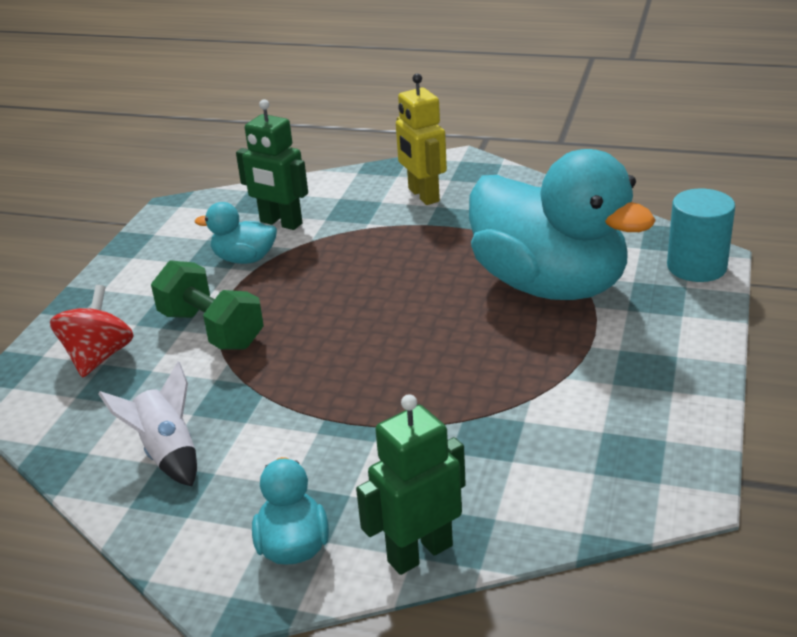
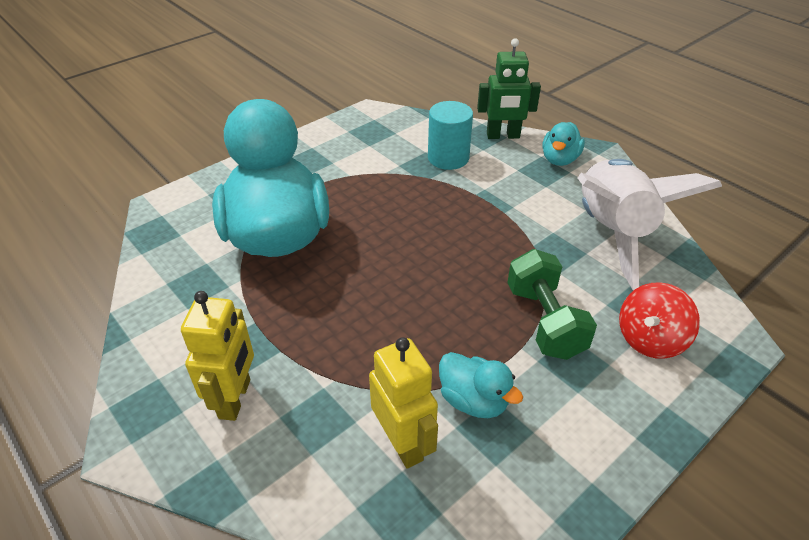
camera: 150 degrees left, 10 degrees up
(167, 453) = (611, 233): white rocket -> white rocket, size x2.00
(280, 223) = (403, 443): green robot -> yellow robot
(696, 267) = (179, 202): turquoise cylinder -> turquoise cylinder (448, 158)

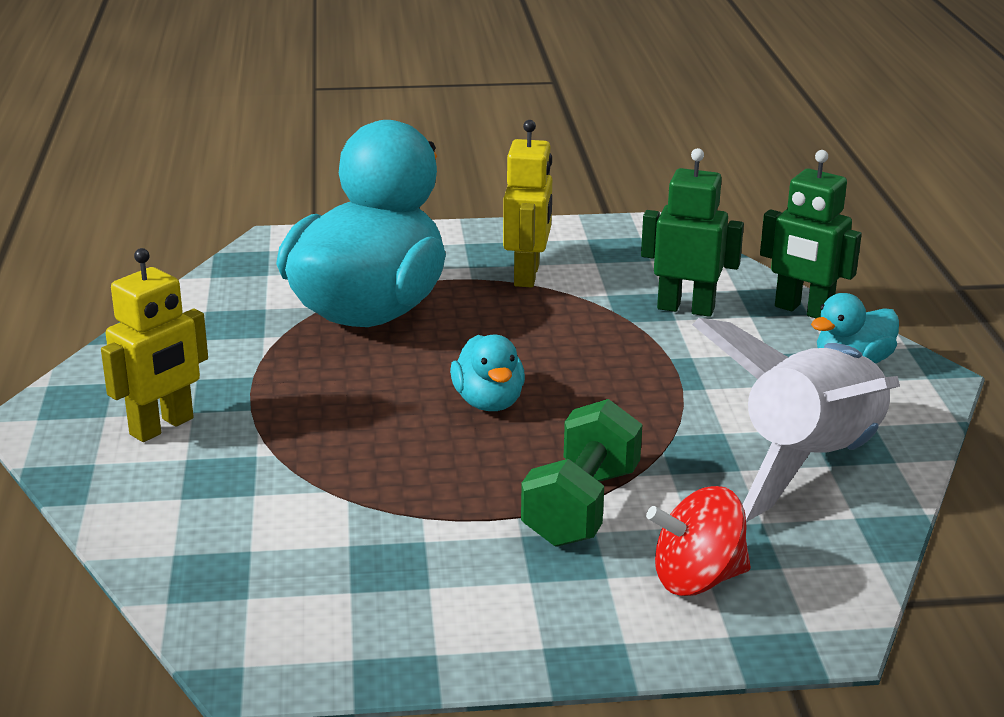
camera: 35 degrees right, 15 degrees down
(403, 443) = (278, 531): yellow robot -> yellow robot (527, 275)
(448, 158) = (686, 308): turquoise cylinder -> green robot
(473, 400) = (398, 533): turquoise duck -> turquoise duck (488, 402)

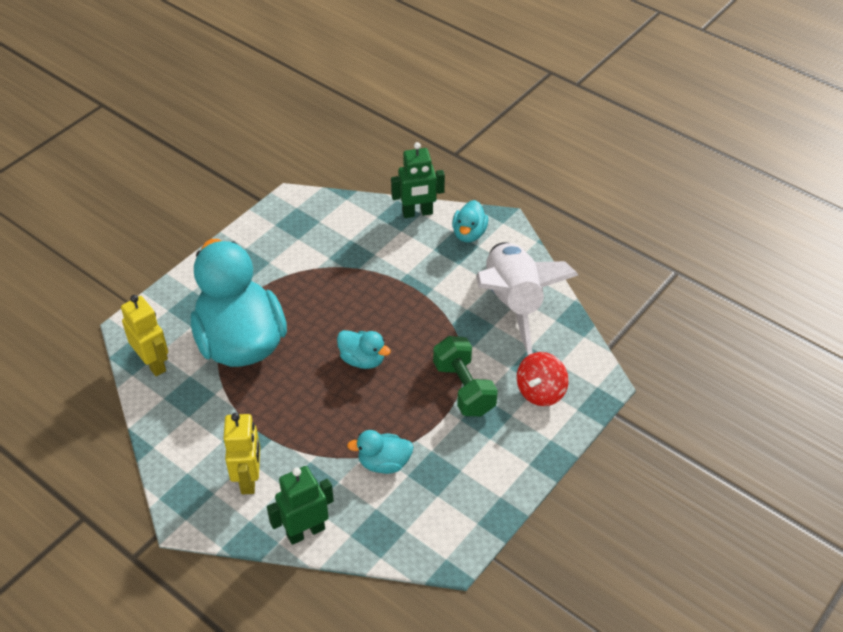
camera: 45 degrees left, 20 degrees up
(340, 513) = (384, 463): none -> turquoise duck
(527, 275) = (280, 269): yellow robot -> yellow robot (153, 363)
(686, 308) = (371, 244): green robot -> green robot (305, 531)

